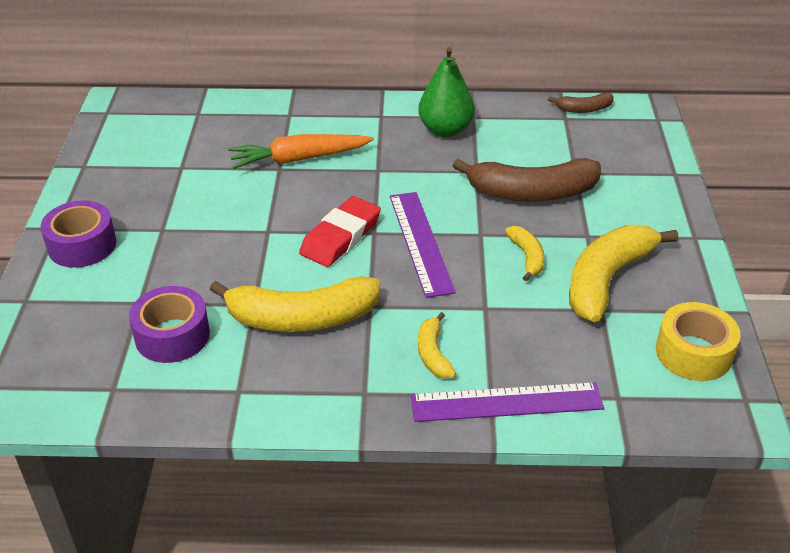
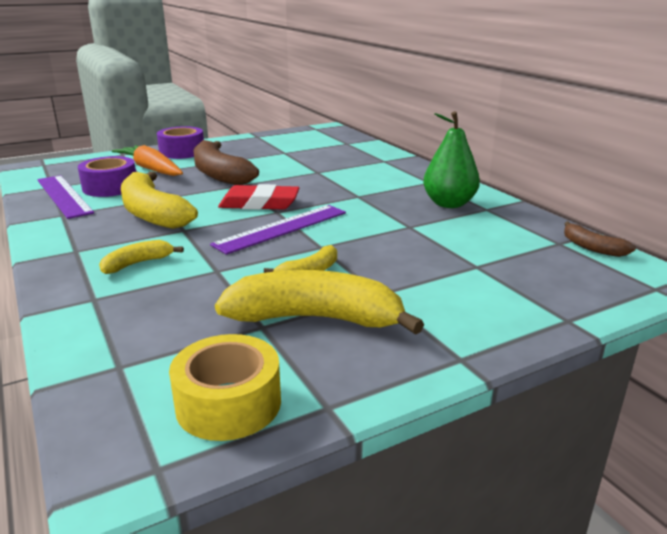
camera: 60 degrees right, 15 degrees down
(299, 159) = (336, 174): orange carrot -> orange carrot (151, 169)
(506, 402) = (86, 307): purple ruler -> purple ruler (64, 196)
(532, 193) = (411, 254): brown banana -> brown banana (219, 174)

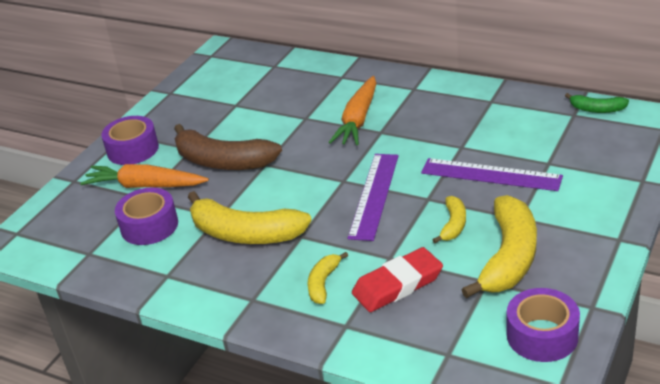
camera: 30 degrees left, 10 degrees up
(64, 196) = (124, 256): purple ruler -> purple ruler (491, 174)
(228, 403) = (542, 335): yellow tape -> purple tape
(259, 203) = (315, 179): red eraser -> red eraser (397, 284)
(316, 318) = (509, 257): yellow banana -> yellow banana turned 135 degrees clockwise
(353, 184) = (358, 120): none -> orange carrot
(449, 204) = (459, 108): green pear -> none
(591, 247) = (597, 109): brown banana -> green banana

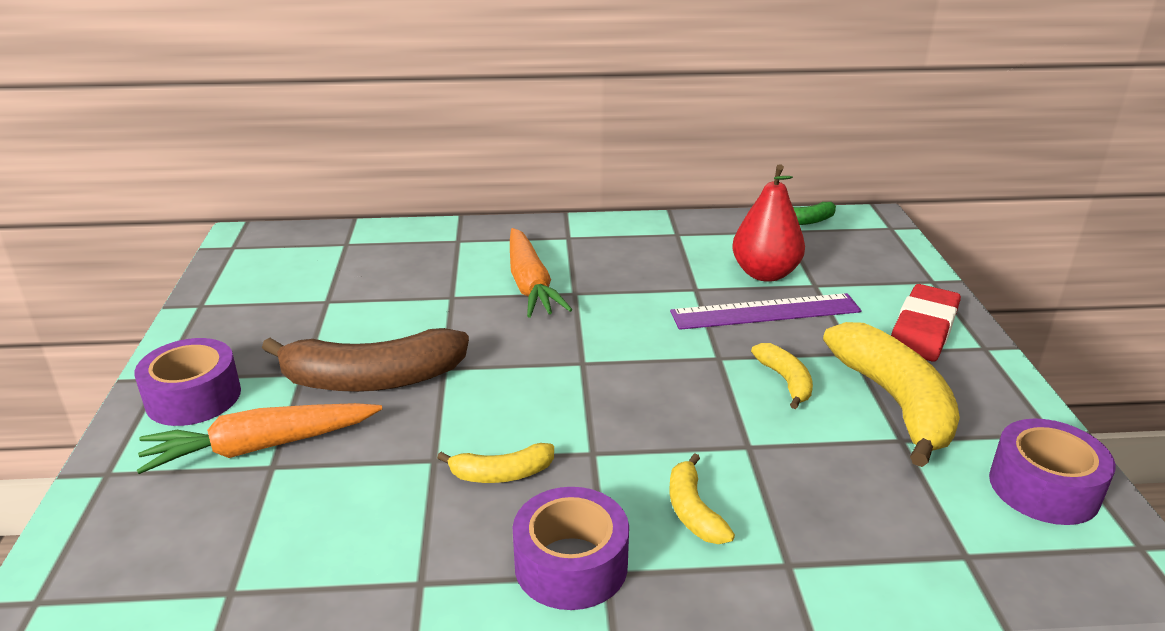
camera: 35 degrees left, 5 degrees down
(149, 226) = (319, 509): purple tape -> purple tape (571, 564)
(245, 234) = (501, 474): yellow banana -> yellow banana, size x0.50
(374, 195) = (644, 371): purple ruler -> none
(397, 284) = (798, 479): red eraser -> red eraser (923, 329)
(521, 146) = (765, 274): none -> red pear

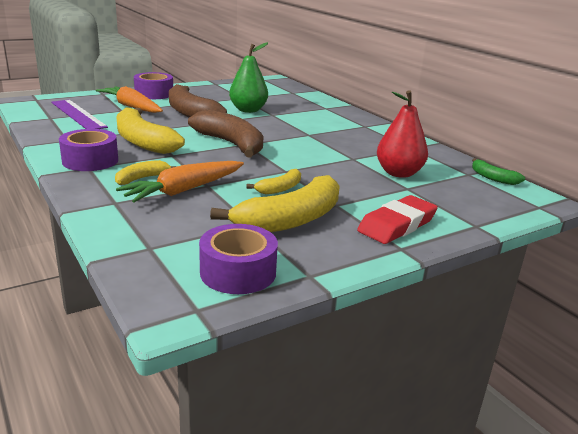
camera: 60 degrees right, 5 degrees down
(408, 313) = (248, 110): none -> green pear
(501, 474) = (143, 142): yellow banana -> yellow banana, size x2.02
(530, 285) = (303, 125): orange carrot -> orange carrot (184, 190)
(576, 376) = (231, 144): none -> brown banana
(765, 311) = (351, 177): purple ruler -> purple ruler (78, 114)
(923, 329) = (397, 225): red eraser -> red eraser turned 45 degrees counterclockwise

